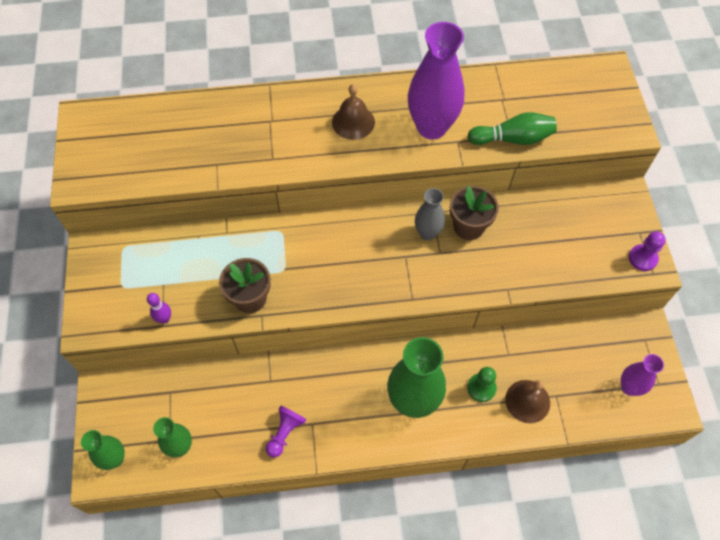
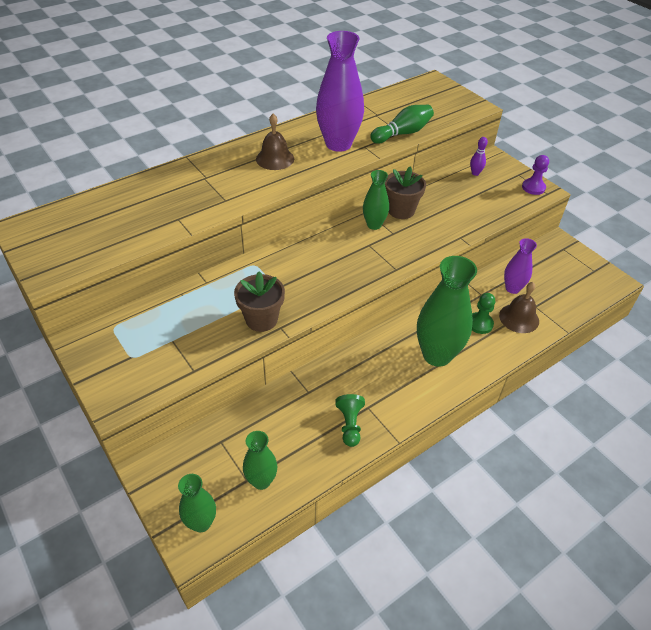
camera: 30 degrees left, 15 degrees down
(164, 319) = (192, 365): purple bowling pin -> purple bowling pin (475, 173)
(285, 433) = (350, 425): purple pawn -> green pawn
(427, 233) = (374, 225): grey vase -> green vase
(629, 387) = (578, 280): purple vase -> purple vase (512, 288)

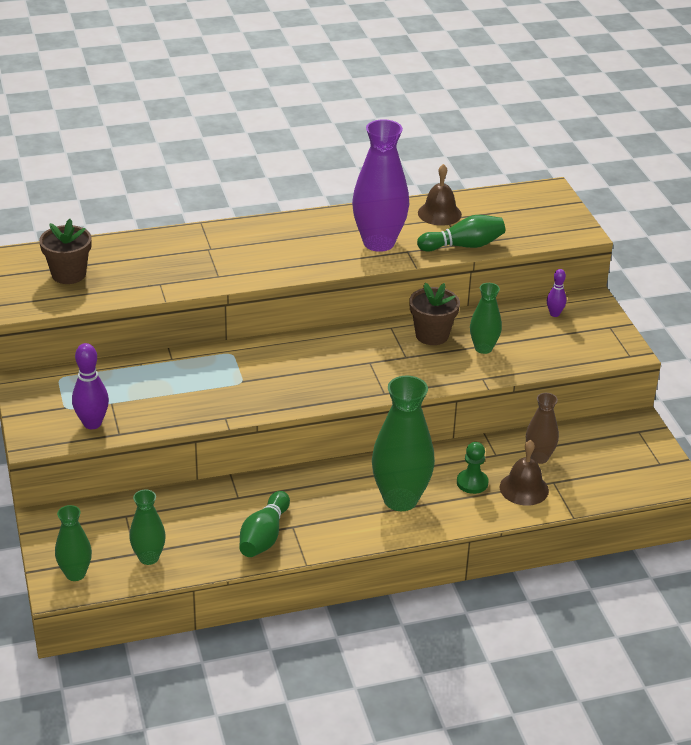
camera: 20 degrees right, 10 degrees down
(164, 367) = (92, 423): none -> purple bowling pin
(261, 319) = (210, 406): brown flower pot -> brown flower pot (69, 274)
(275, 158) = (296, 244): brown bell -> brown bell (439, 213)
(350, 425) = (264, 536): green pawn -> green bowling pin
(374, 225) = (389, 343): green vase -> green vase (483, 348)
(512, 288) = (539, 457): purple vase -> brown vase
(533, 187) = (617, 345): purple pawn -> none

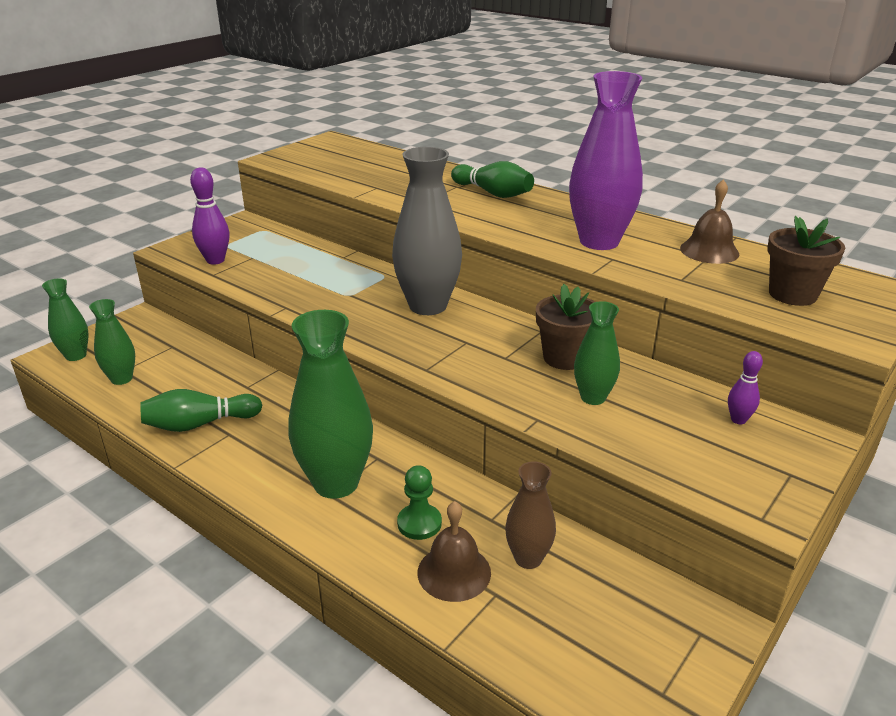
camera: 55 degrees right, 5 degrees down
(69, 274) = (341, 159): brown flower pot -> brown flower pot (792, 294)
(302, 355) = (428, 306): none -> grey vase
(463, 246) = (680, 281): green bowling pin -> green bowling pin (493, 193)

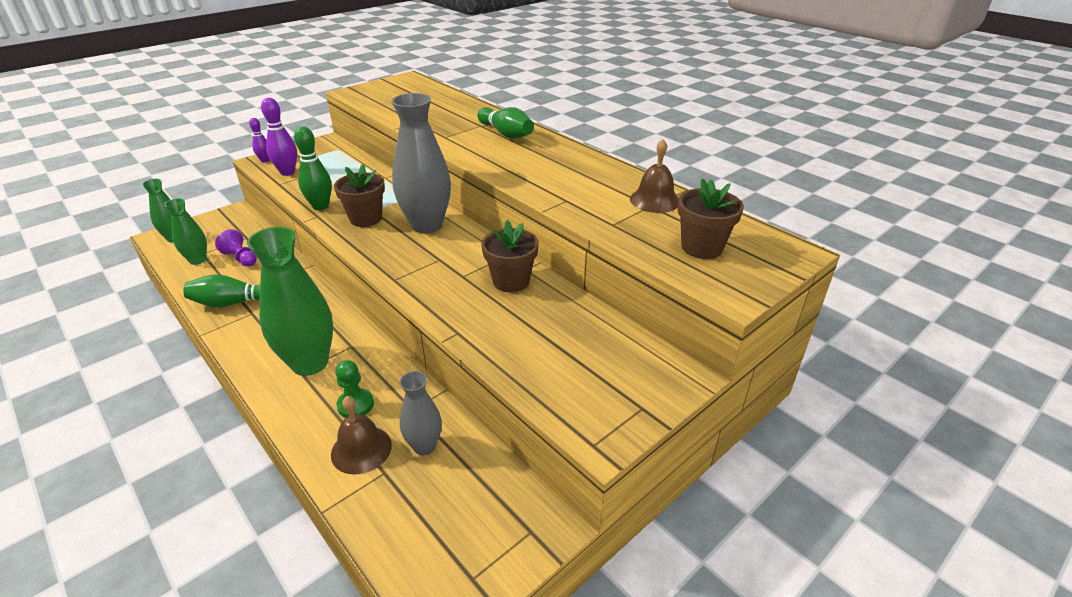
camera: 10 degrees right, 5 degrees up
(178, 371) = (241, 258): none -> purple pawn
(283, 296) = (320, 206): none -> green bowling pin
(348, 305) = (366, 218): none -> brown flower pot
(528, 558) = (424, 446): brown vase -> grey vase
(593, 397) = (514, 319): green vase -> none
(599, 242) = (565, 184): purple vase -> none
(738, 420) = (625, 353): purple bowling pin -> purple bowling pin (265, 160)

